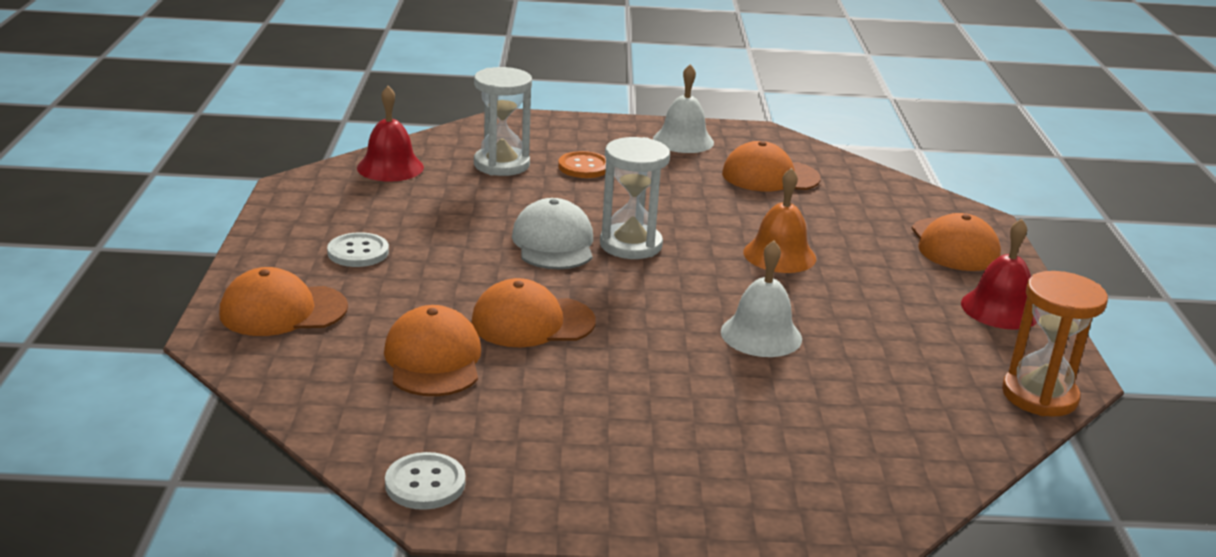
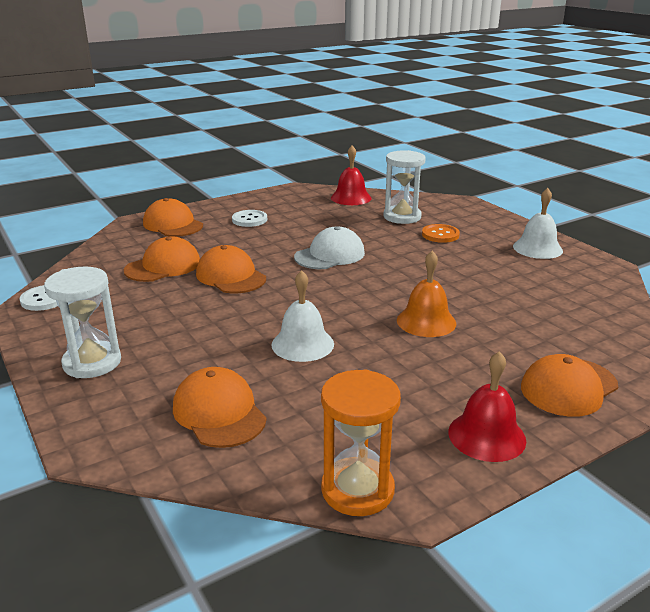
camera: 60 degrees right, 0 degrees up
(631, 245) = (361, 274): white hourglass -> white hourglass (92, 362)
(770, 176) = (542, 287): orange cap -> orange cap (219, 412)

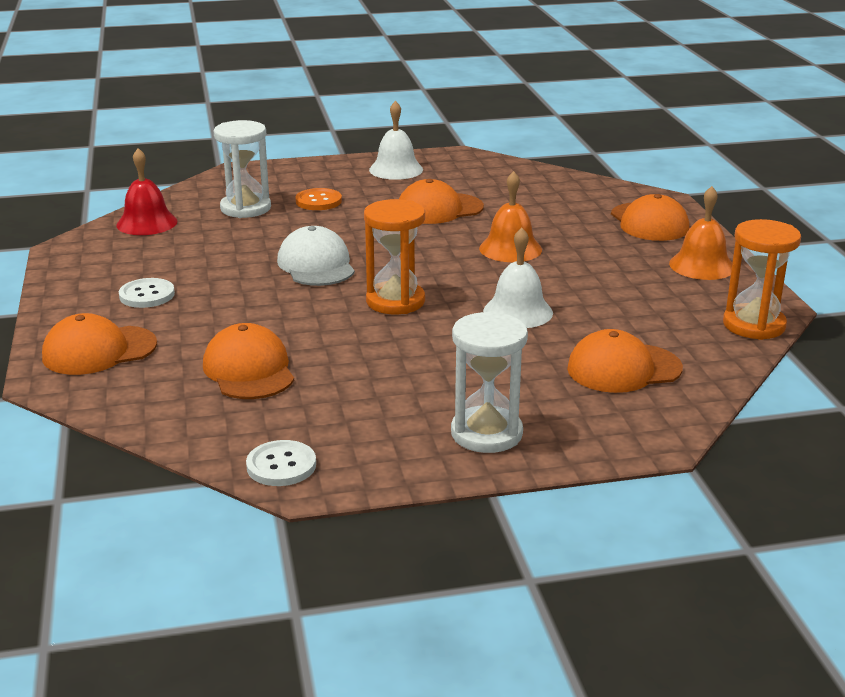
camera: 70 degrees left, 0 degrees up
(231, 276) = (322, 329): orange cap -> orange cap (439, 209)
(289, 292) = (395, 301): none -> orange hourglass
(486, 435) = (702, 265): red bell -> orange bell

